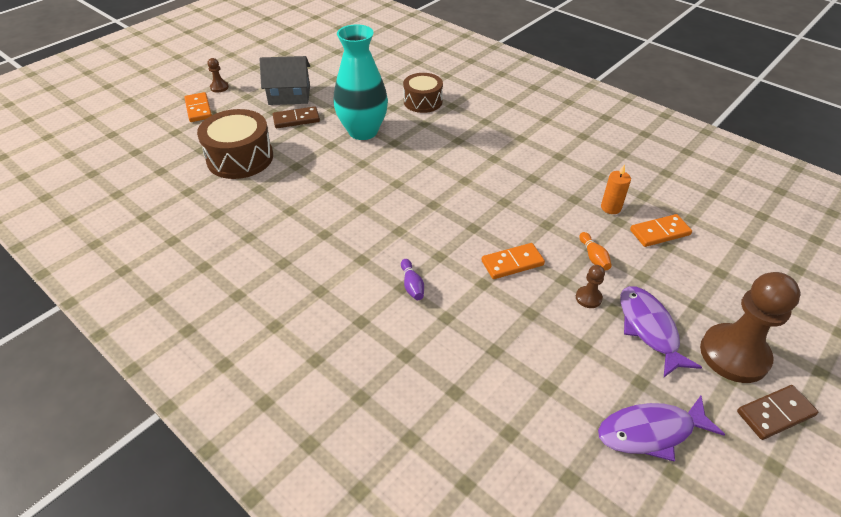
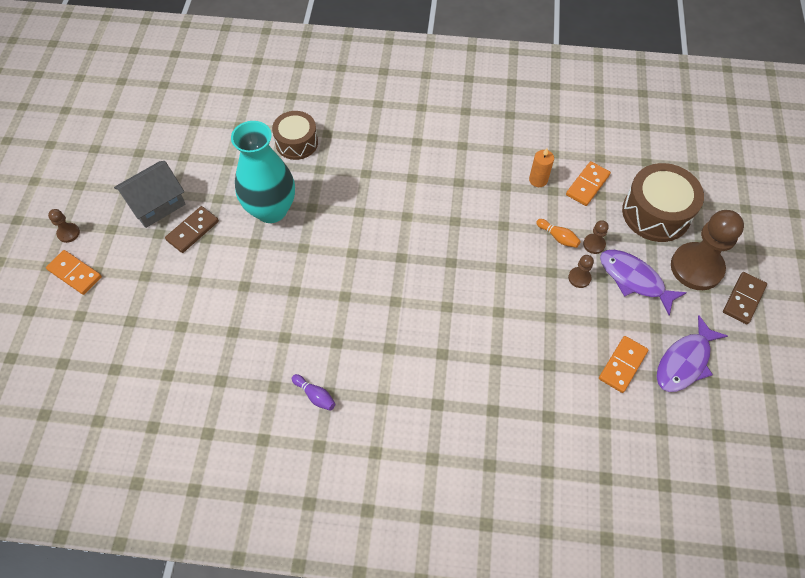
camera: 35 degrees left, 15 degrees up
(240, 158) = (181, 308): brown drum -> brown drum (656, 213)
(412, 285) = (448, 347): purple bowling pin -> purple bowling pin (315, 395)
(512, 263) = (505, 279): orange domino -> orange domino (622, 365)
(627, 279) = (594, 244): none -> brown pawn

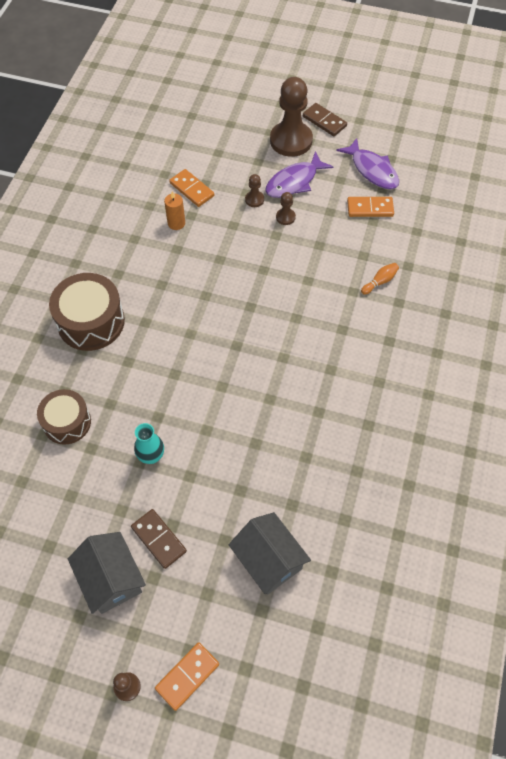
camera: 80 degrees left, 0 degrees up
(177, 319) = (269, 560): none -> grey house
(271, 210) = (151, 456): turquoise vase -> turquoise vase, size x0.48
(315, 395) = (370, 436): purple bowling pin -> none
(558, 237) = (241, 222): orange bowling pin -> orange bowling pin (380, 282)
(622, 365) = (370, 208): orange domino -> orange domino turned 45 degrees counterclockwise
(656, 213) = (233, 151): brown drum -> brown drum (91, 321)

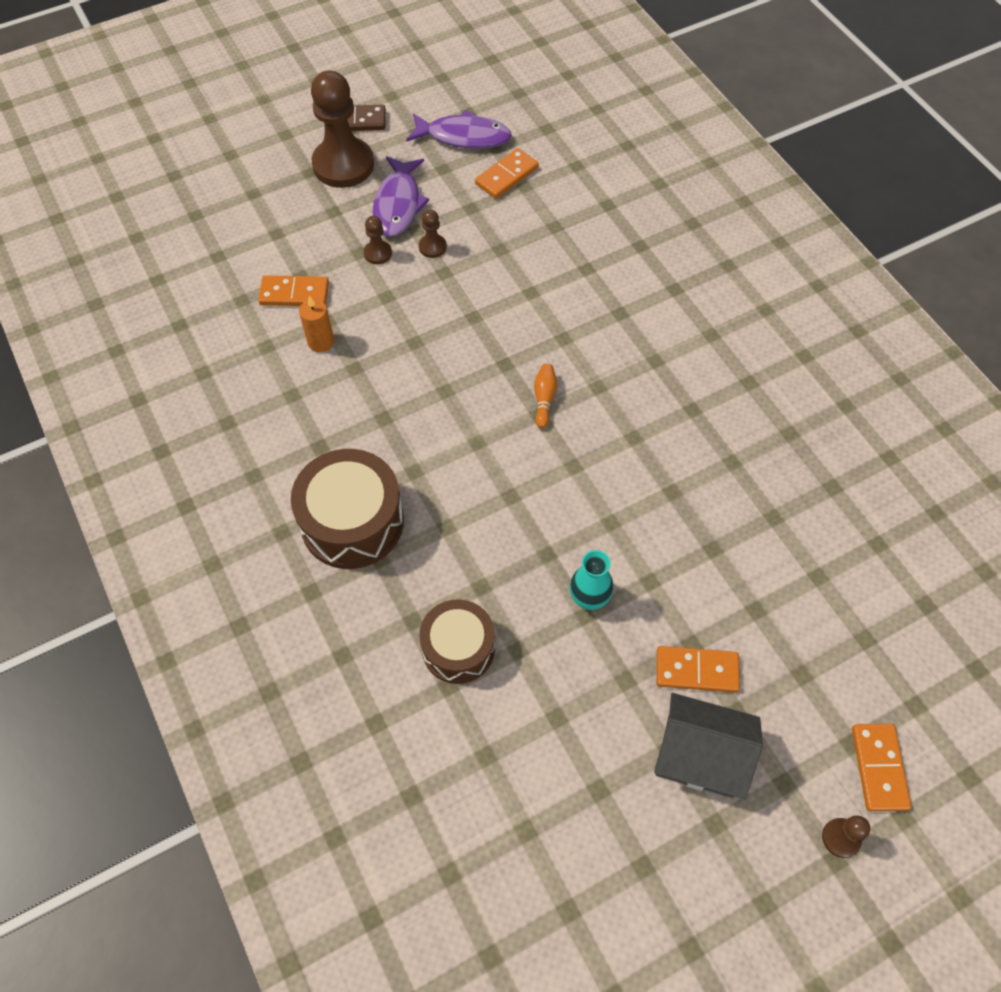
camera: 45 degrees left, 0 degrees up
(158, 539) = (696, 671): brown domino -> orange domino
(269, 560) = (816, 588): grey house -> none
(380, 282) = (600, 240): orange bowling pin -> orange bowling pin (544, 399)

